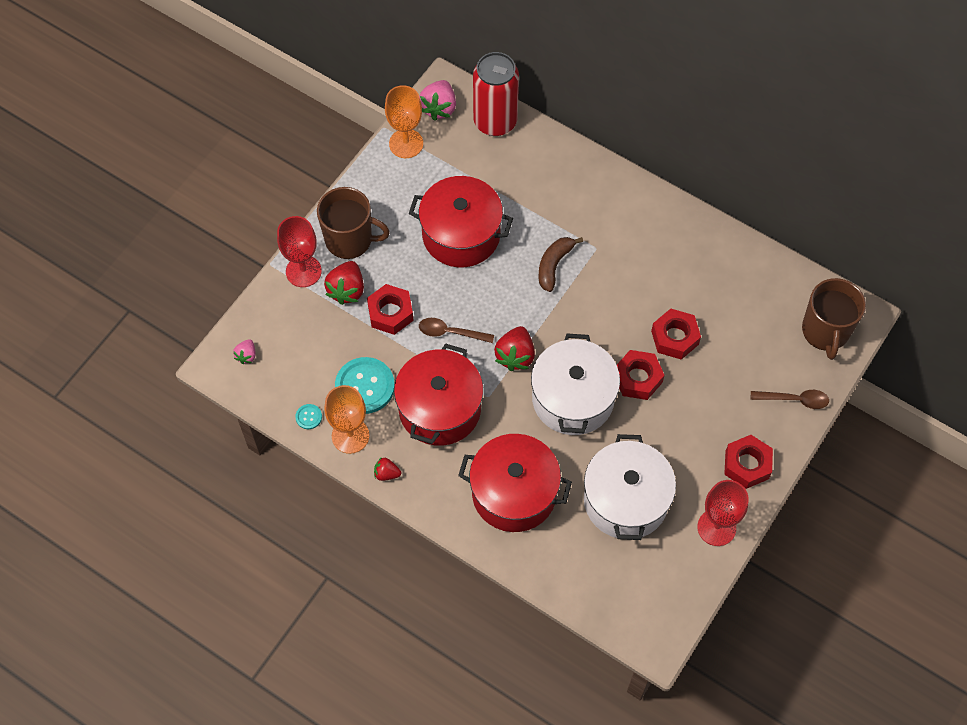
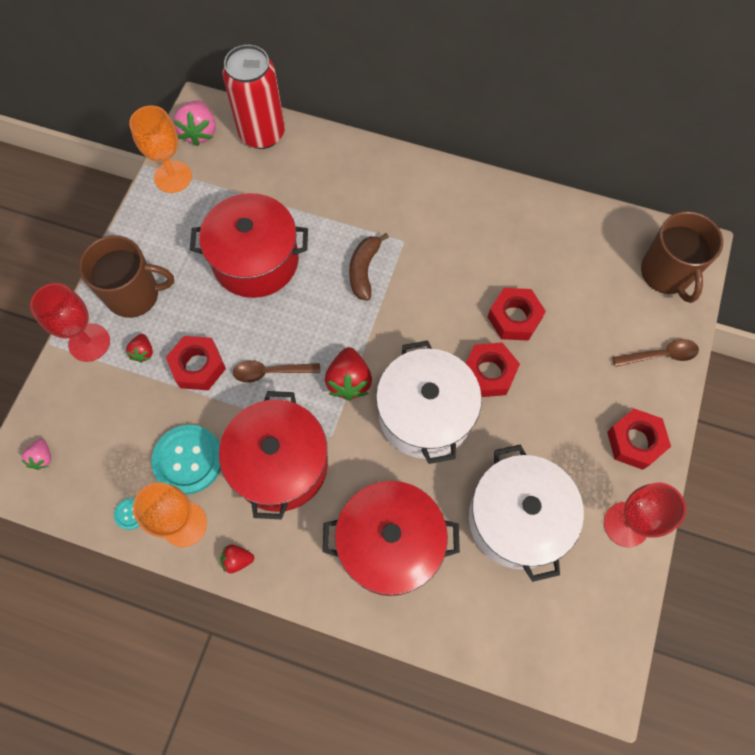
camera: 15 degrees left, 5 degrees up
(347, 290) = (143, 352): red strawberry -> red strawberry, size x0.56

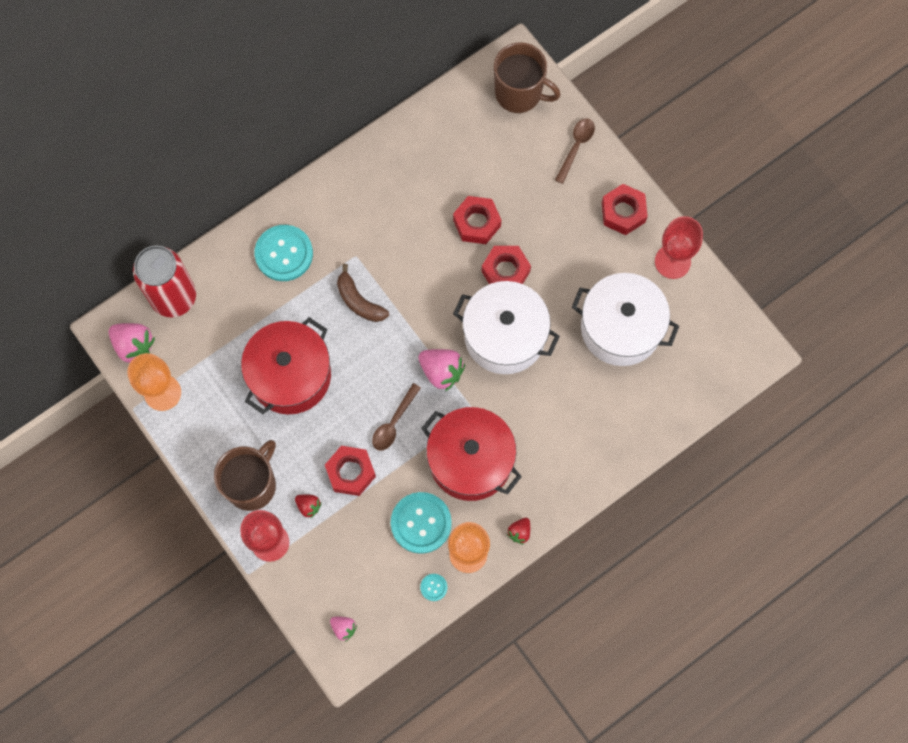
camera: 55 degrees left, 5 degrees up
(349, 381) = (441, 371): red strawberry -> pink strawberry
(362, 186) = (284, 254): none -> turquoise button
(390, 544) = (579, 423): red pot -> none

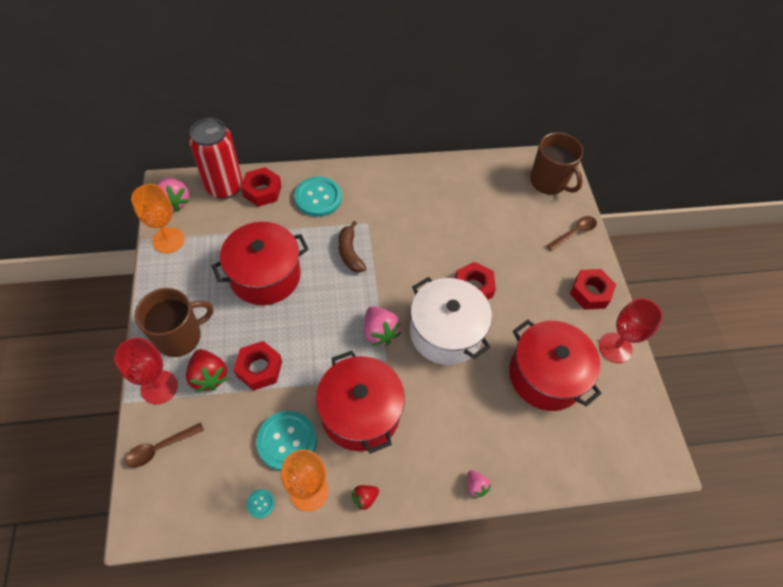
camera: 25 degrees right, 15 degrees down
(308, 506) = (209, 376): red strawberry -> red strawberry, size x1.80
(343, 628) = (162, 494): pink strawberry -> pink strawberry (476, 486)
(393, 423) = (318, 350): brown spoon -> brown spoon (160, 448)
(477, 223) = (470, 245): red nut -> red nut (262, 191)
(620, 328) = (545, 376): white pot -> red pot

